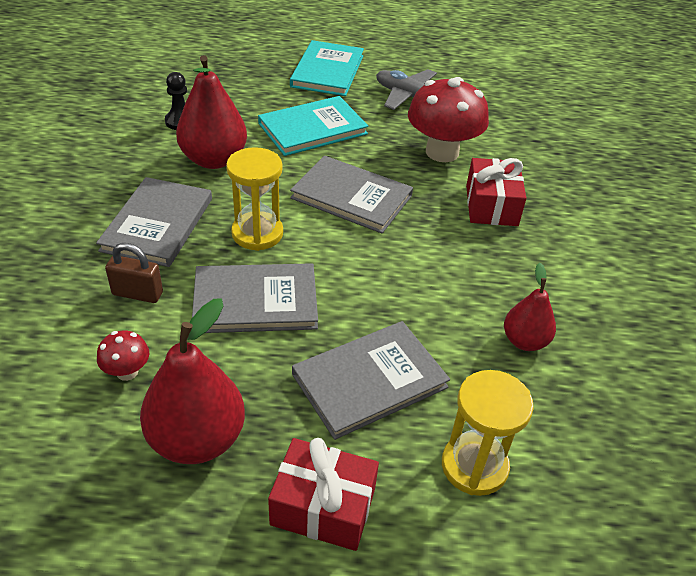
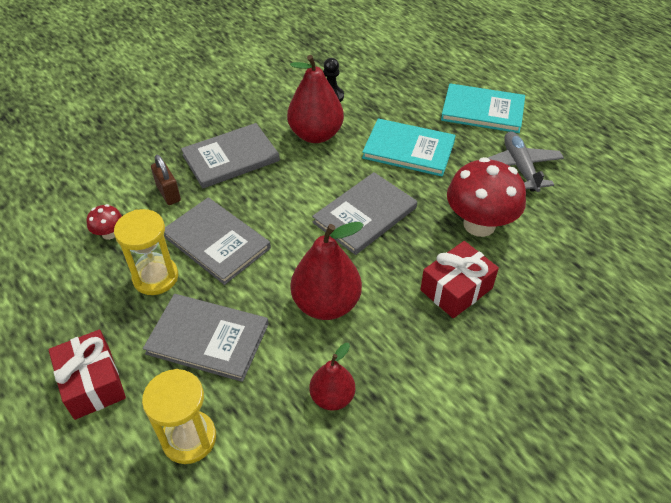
camera: 50 degrees right, 5 degrees up
(197, 439) = (90, 295): red pear -> red pear (326, 304)
(257, 233) = (274, 200): yellow hourglass -> yellow hourglass (155, 277)
(327, 71) = (482, 110): turquoise book -> turquoise book turned 45 degrees clockwise
(351, 197) = (365, 215): grey book -> grey book turned 60 degrees clockwise

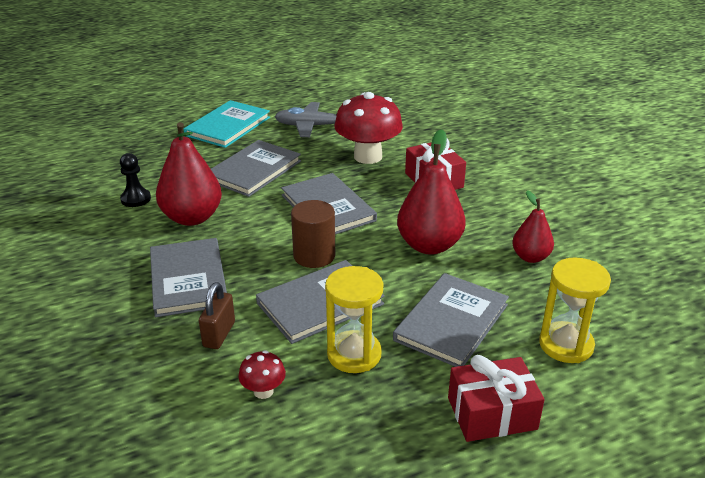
camera: 75 degrees left, 15 degrees down
(168, 193) = (219, 334): brown padlock -> brown padlock turned 60 degrees counterclockwise
(283, 223) = (314, 256): none -> brown cylinder
(408, 149) = (254, 170): turquoise book -> grey book

